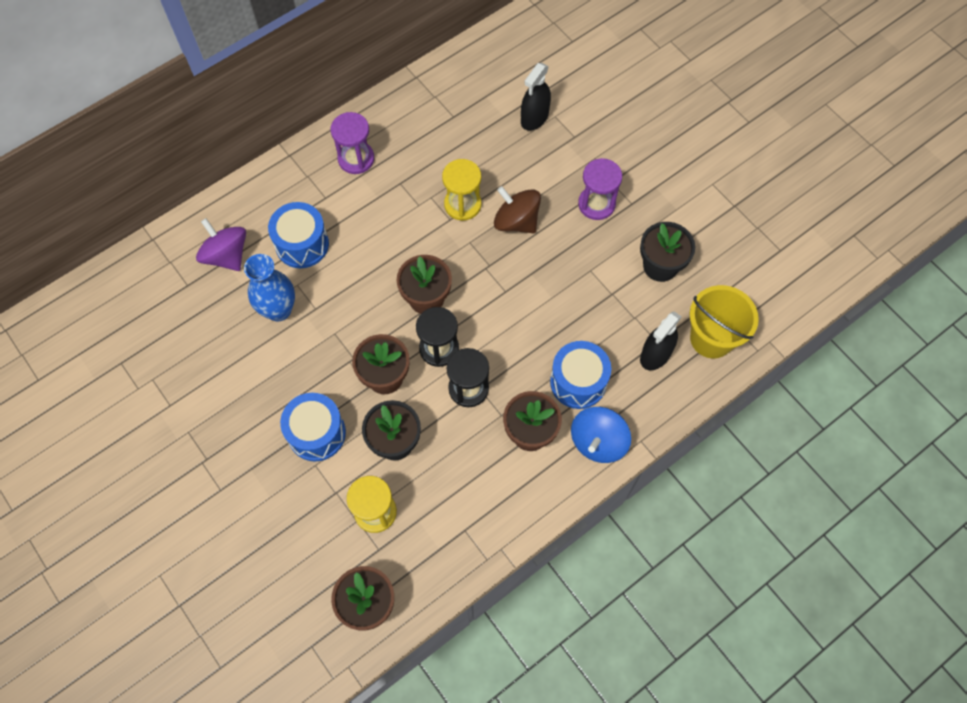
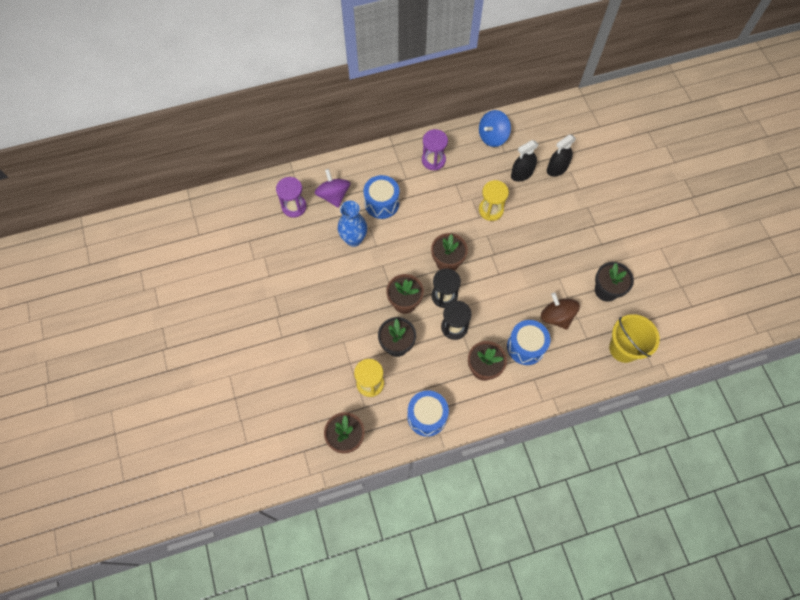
camera: 20 degrees right, 0 degrees up
(317, 433) = (351, 323): blue drum -> blue drum (427, 416)
(516, 221) = (521, 231): brown spinning top -> brown spinning top (556, 316)
(596, 204) = (578, 237): purple hourglass -> purple hourglass (294, 206)
(598, 442) = (525, 389): blue spinning top -> blue spinning top (492, 137)
(655, 354) = (582, 346): black spray bottle -> black spray bottle (521, 174)

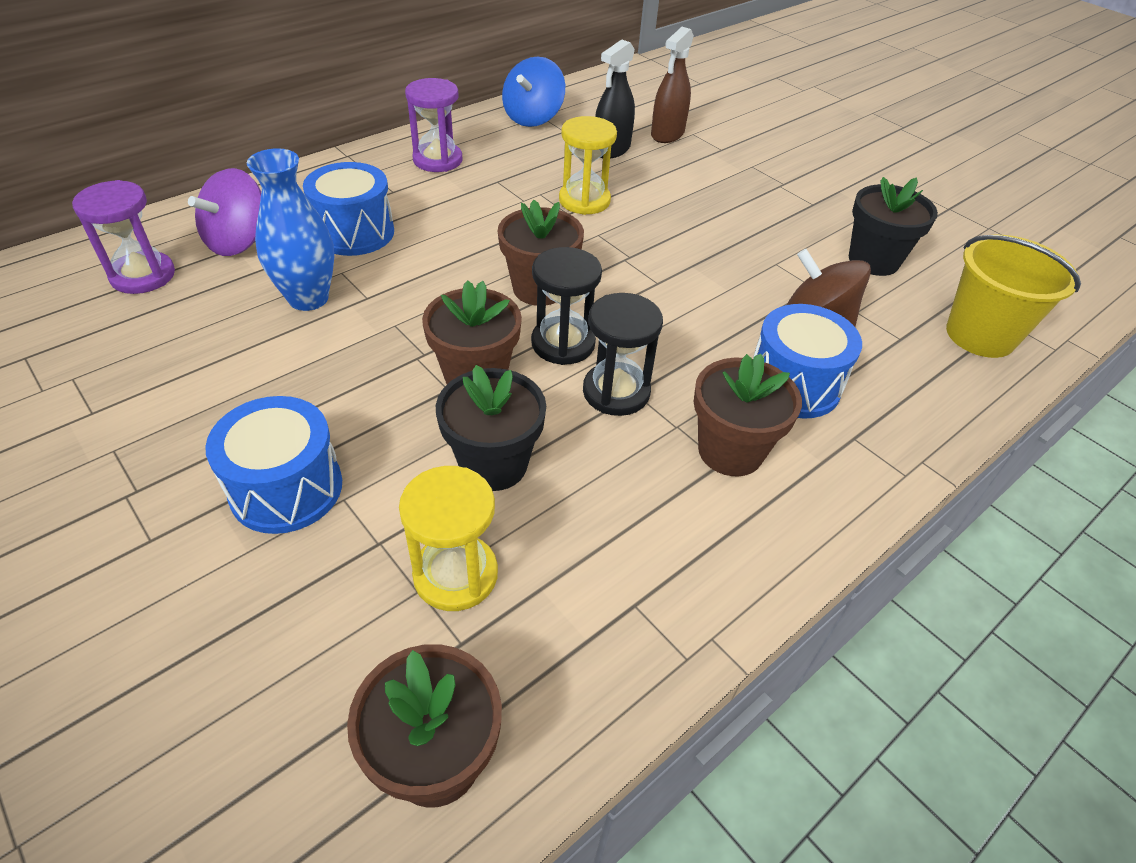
camera: 25 degrees left, 20 degrees down
(333, 195) = (238, 241): purple spinning top -> purple spinning top turned 105 degrees counterclockwise
(427, 416) = (653, 605): blue drum -> blue drum (286, 488)
(557, 169) = (667, 134): black spray bottle -> brown spray bottle

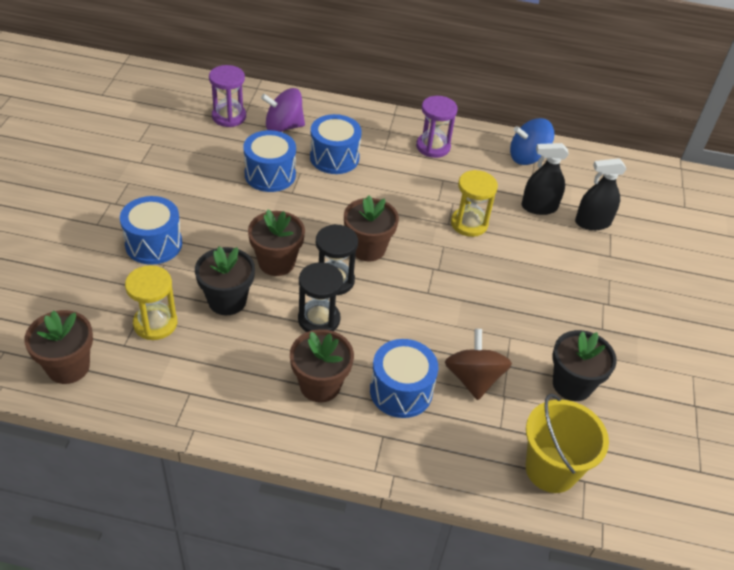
camera: 50 degrees right, 0 degrees up
(308, 298) = (270, 175): blue vase -> blue drum
(667, 134) = (592, 222): brown spray bottle -> black spray bottle

